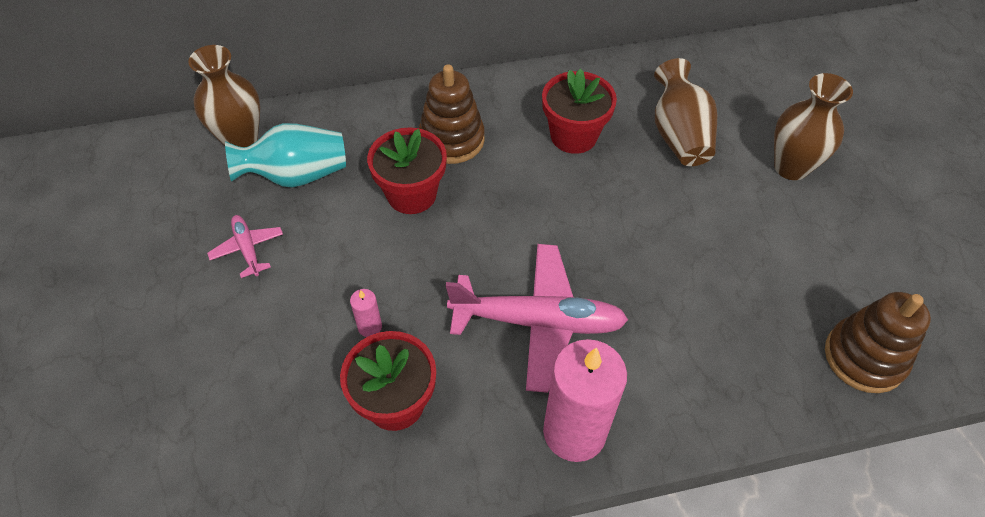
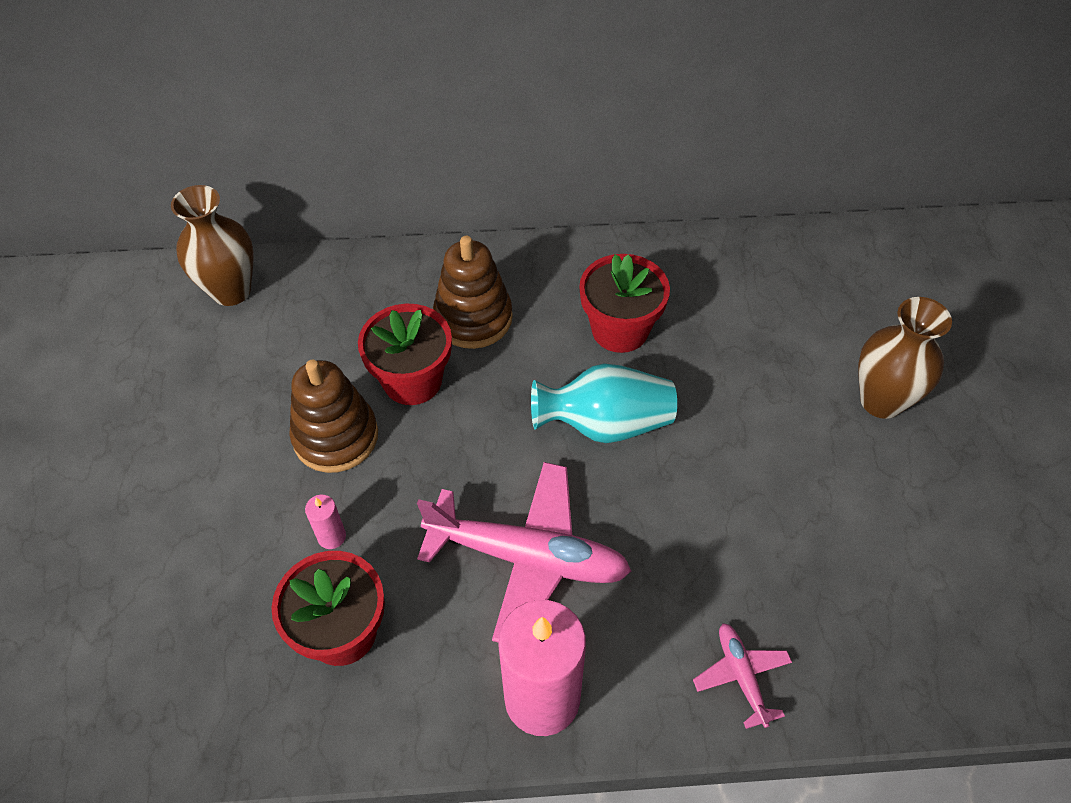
camera: 10 degrees right, 0 degrees up
(248, 249) = (213, 424): pink plane -> pink plane (741, 676)
(296, 175) = (285, 342): turquoise vase -> turquoise vase (605, 424)
(679, 135) = (749, 344): brown vase -> none
(864, 357) = (918, 657): brown stacking toy -> brown stacking toy (336, 436)

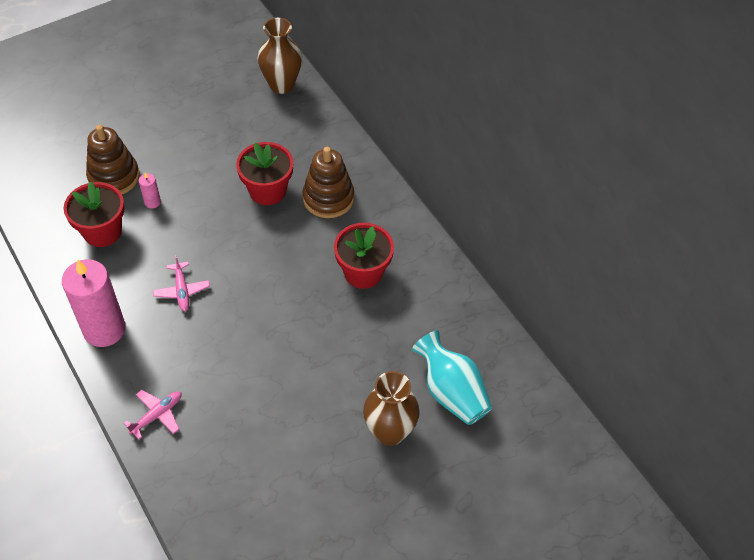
camera: 60 degrees right, 0 degrees up
(336, 436) = (212, 175): brown stacking toy -> brown stacking toy (114, 177)
(528, 557) = (182, 290): pink plane -> pink plane, size x0.48
(605, 424) = (288, 291): turquoise vase -> turquoise vase (451, 392)

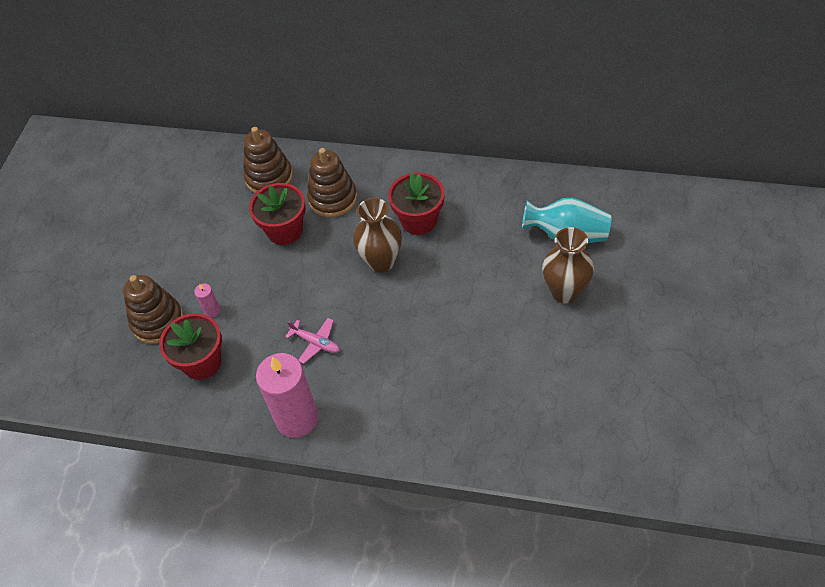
camera: 40 degrees left, 0 degrees up
(157, 415) = (412, 430): pink plane -> none
(282, 85) = (198, 159): brown vase -> brown vase (381, 262)
(308, 142) = (269, 177): none -> brown stacking toy

